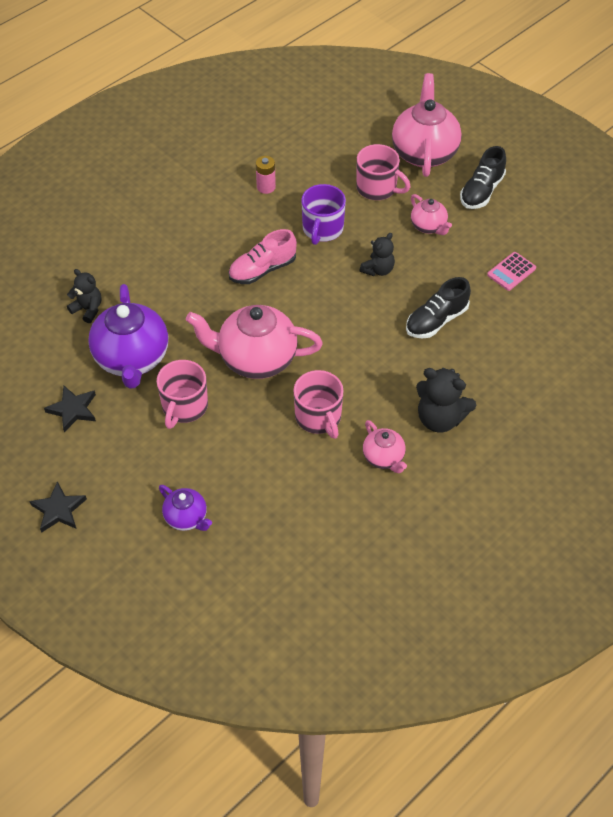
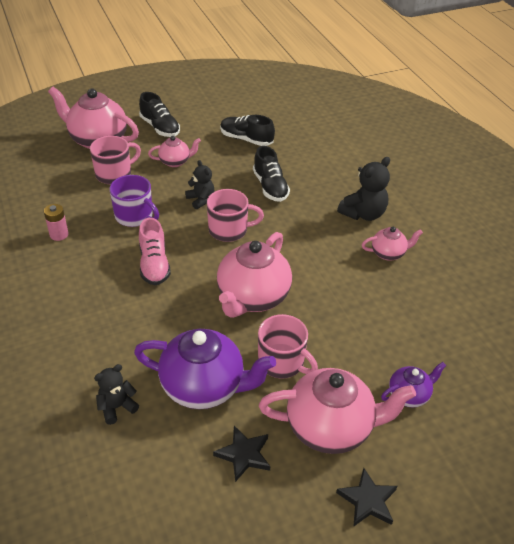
camera: 70 degrees left, 10 degrees down
(124, 464) = (330, 427): none -> pink teapot
(318, 417) = (334, 277): pink mug -> pink mug (229, 230)
(511, 272) = (246, 139): pink calculator -> black shoe

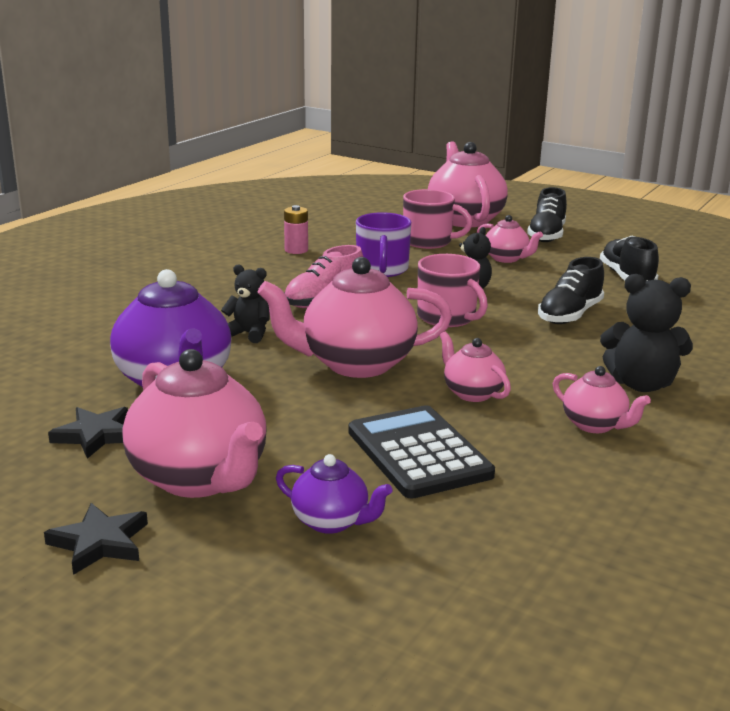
camera: 55 degrees right, 20 degrees down
(117, 407) = (93, 349): black teddy bear -> black teddy bear (248, 334)
(282, 362) = (272, 413): pink mug -> none
(324, 274) = (472, 393): none -> pink teapot
(368, 328) = (418, 453): none -> black calculator

